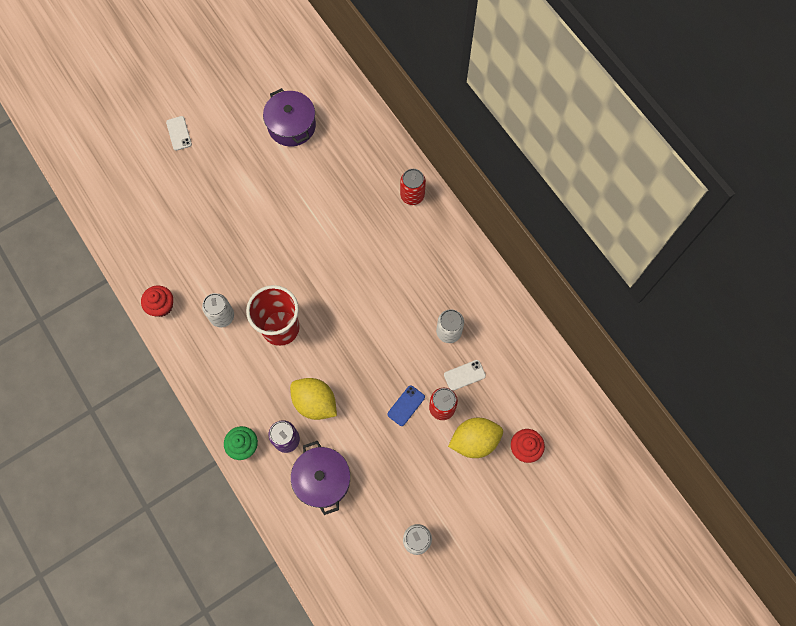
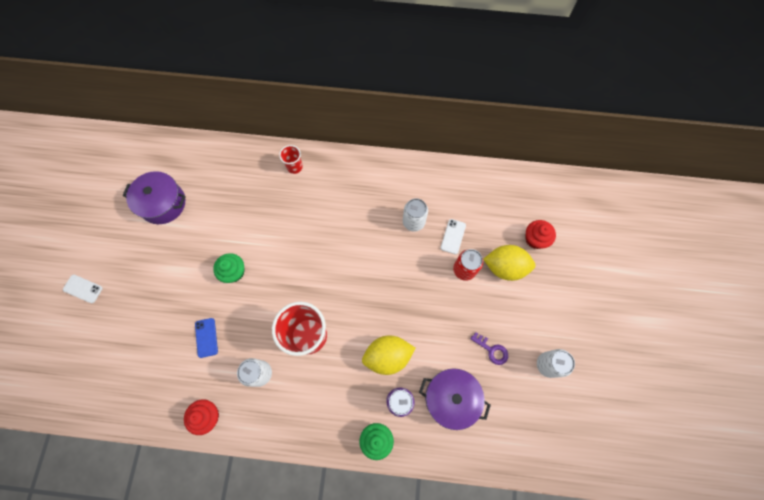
camera: 50 degrees left, 0 degrees up
(283, 228) = (234, 272): none -> green cupcake
(390, 484) = (492, 350): none -> purple key
(406, 405) = (443, 292): blue phone -> blue phone (206, 337)
(412, 195) = (294, 167): red can -> red cup
(474, 441) = (505, 267): yellow lemon -> yellow lemon turned 75 degrees clockwise

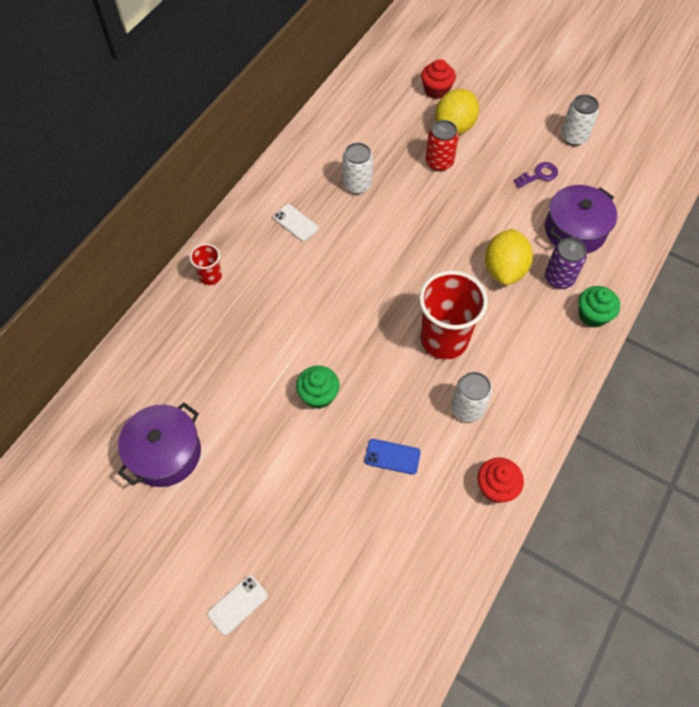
camera: 65 degrees left, 10 degrees down
(453, 236) = (395, 156): white phone -> white phone (295, 223)

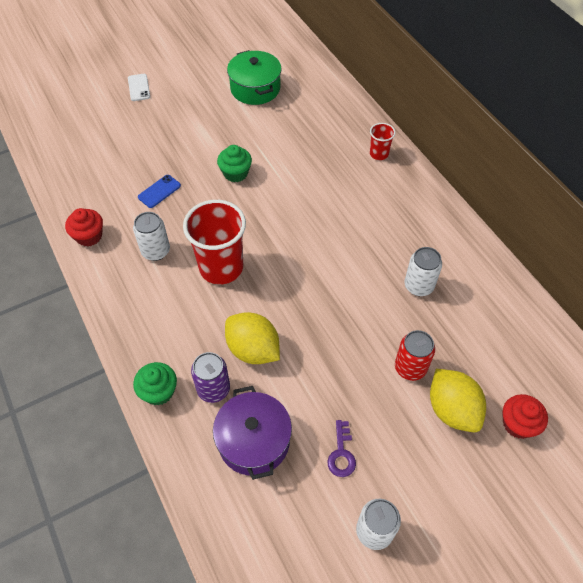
camera: 120 degrees right, 5 degrees down
(165, 453) = (255, 88): purple pot -> green pot
(295, 223) = (400, 224): white phone -> none

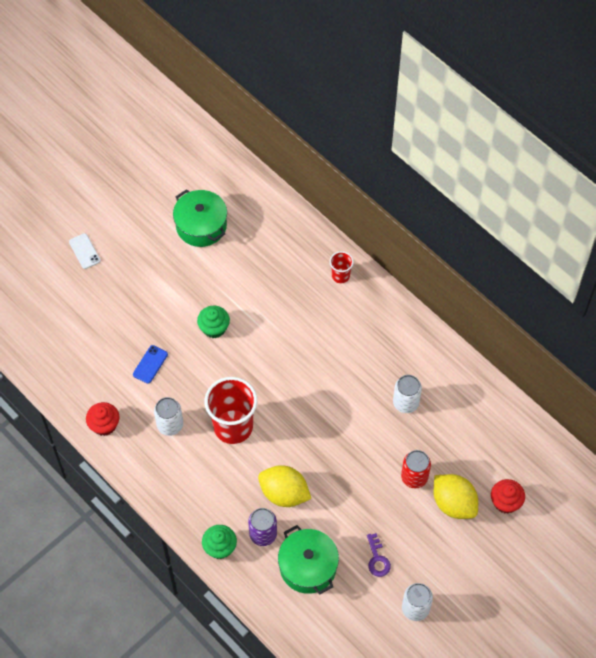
camera: 15 degrees left, 5 degrees up
(254, 441) = (308, 566): purple pot -> green pot

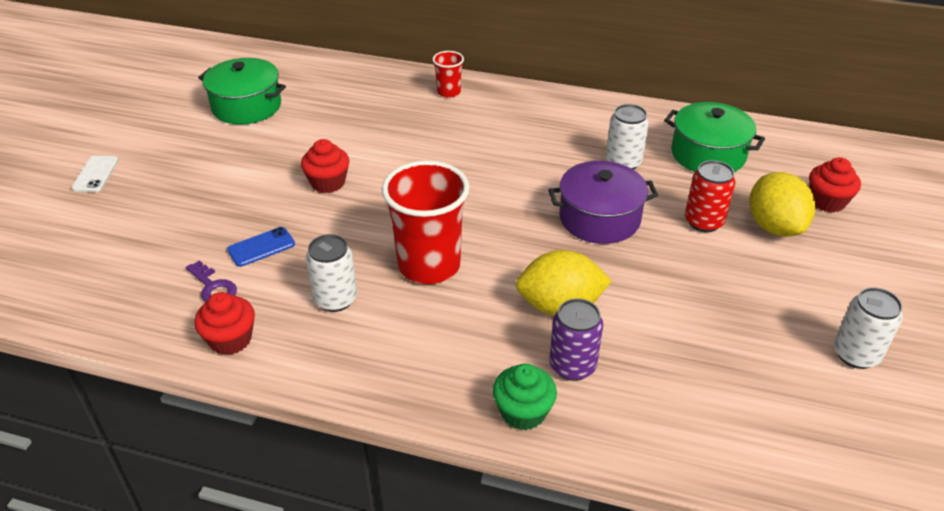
camera: 30 degrees left, 20 degrees down
(84, 251) = (95, 174): white phone -> white phone turned 60 degrees clockwise
(150, 364) = (261, 247): blue phone -> blue phone turned 60 degrees clockwise
(214, 328) = (328, 183): green cupcake -> red cupcake
(308, 566) = (670, 375): green pot -> green pot (708, 154)
(354, 442) = (599, 218): none -> purple pot
(377, 559) = (749, 322): purple key -> purple key (213, 287)
(453, 503) = (774, 226): yellow lemon -> yellow lemon turned 60 degrees clockwise

